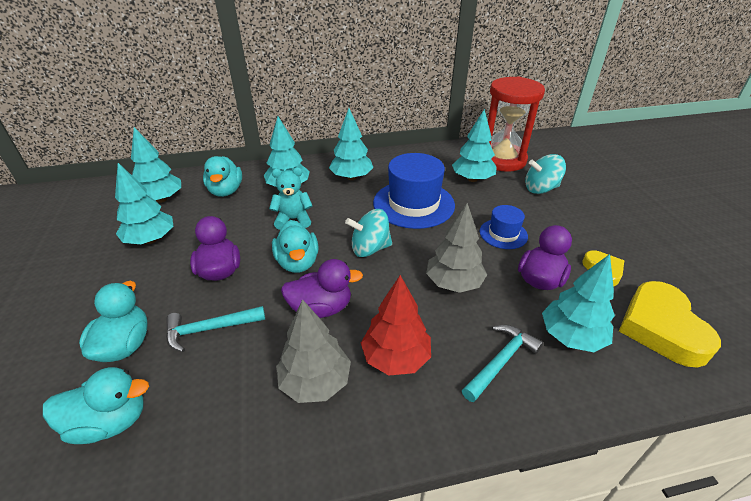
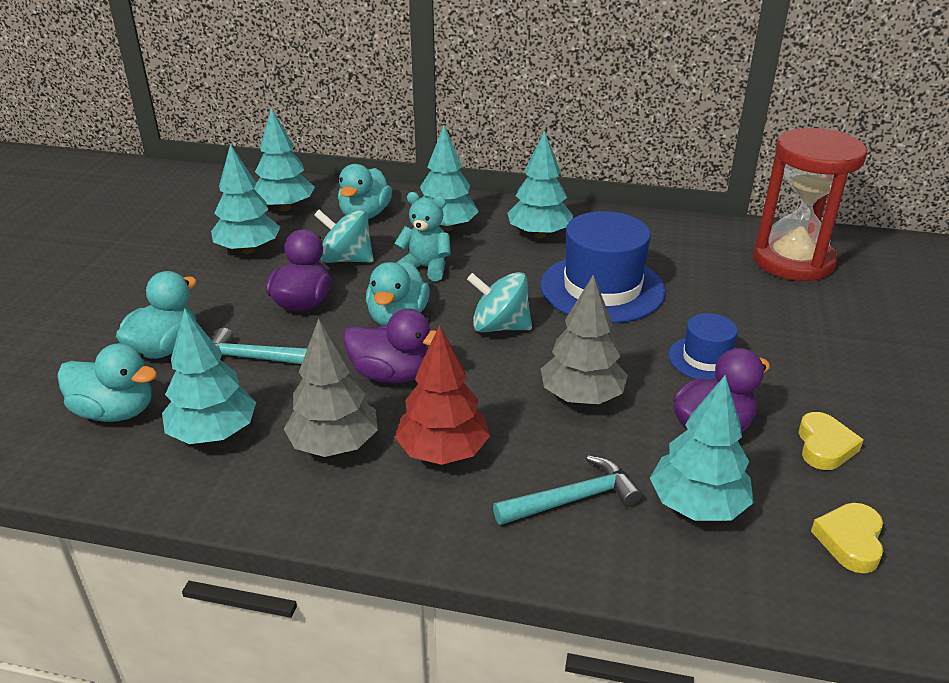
camera: 25 degrees right, 5 degrees down
(472, 179) = (719, 277): turquoise tree -> turquoise tree (214, 434)
(540, 189) = (822, 315): turquoise spinning top -> turquoise spinning top (346, 259)
(661, 328) = (850, 541): yellow heart -> yellow heart, size x0.53

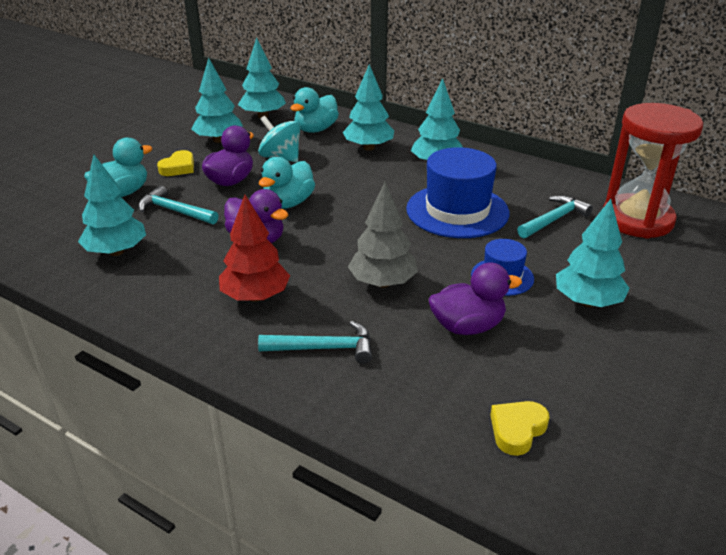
camera: 20 degrees right, 0 degrees up
(115, 412) = (67, 226): turquoise duck -> none
(334, 445) = (187, 276): grey tree -> none
(425, 268) = (333, 173): turquoise teddy bear -> none
(499, 327) = (357, 223): turquoise spinning top -> none
(697, 505) = (413, 375): turquoise tree -> turquoise tree (587, 302)
(711, 278) = (554, 220): none -> turquoise hammer
(824, 446) = (551, 360): yellow heart -> yellow heart (178, 167)

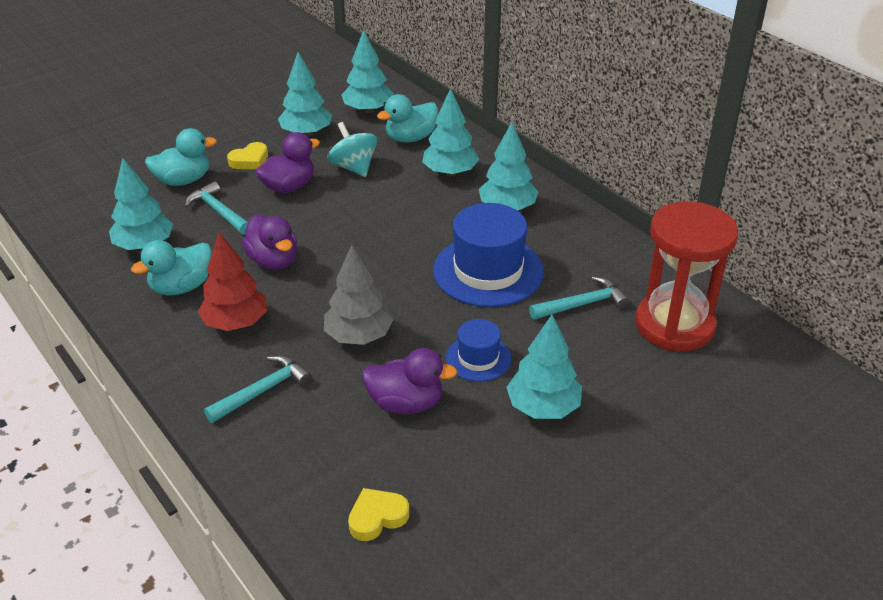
camera: 20 degrees right, 5 degrees up
(288, 203) = (327, 225): turquoise duck -> turquoise duck (182, 287)
(324, 348) = (262, 391): turquoise hammer -> turquoise hammer turned 60 degrees counterclockwise

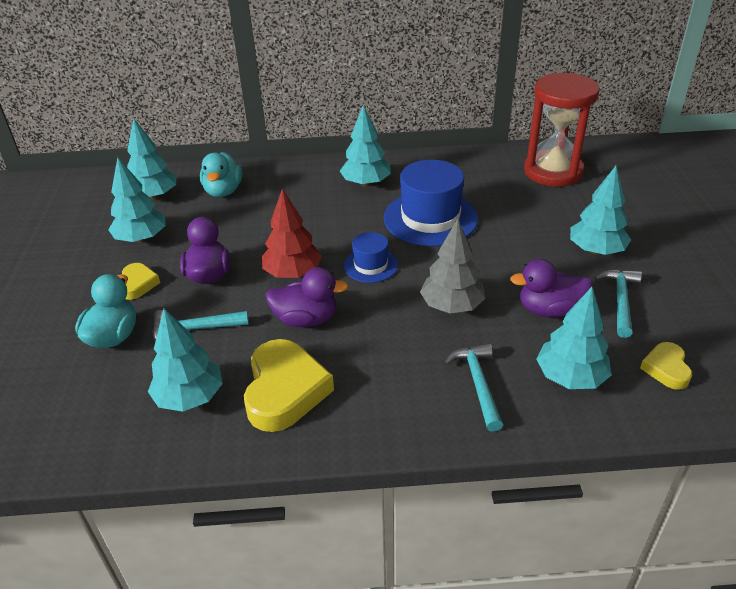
camera: 55 degrees left, 0 degrees up
(182, 287) = (285, 390): turquoise duck -> yellow heart
(236, 323) = (372, 370): red tree -> red tree (293, 273)
(354, 167) = (226, 232): turquoise spinning top -> none
(406, 403) = (549, 310): purple duck -> purple duck turned 135 degrees counterclockwise
(450, 172) = (292, 190): turquoise tree -> turquoise tree (570, 377)
(478, 358) = (524, 258): blue hat -> blue hat (370, 265)
(582, 304) = (503, 195): turquoise hammer -> turquoise hammer (620, 301)

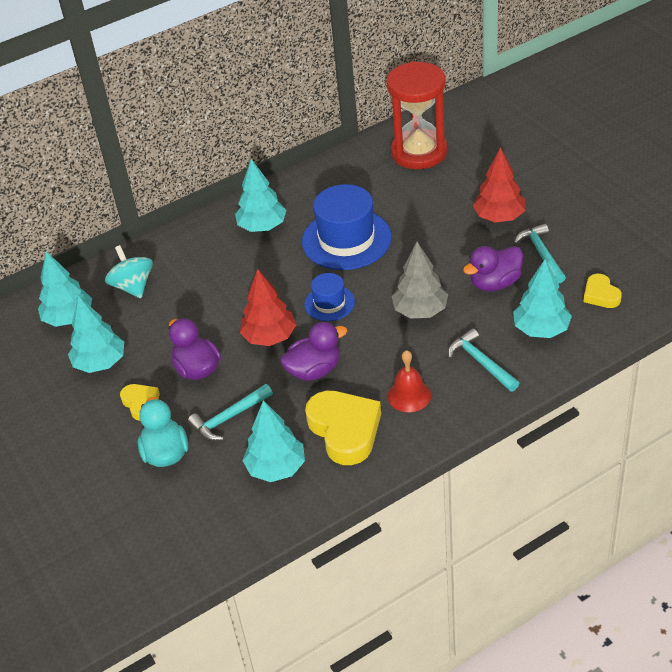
camera: 25 degrees left, 5 degrees up
(223, 191) = (133, 286): turquoise duck -> turquoise spinning top
(376, 384) = (409, 395): none -> red bell
(596, 250) = (499, 217): turquoise tree -> red tree

